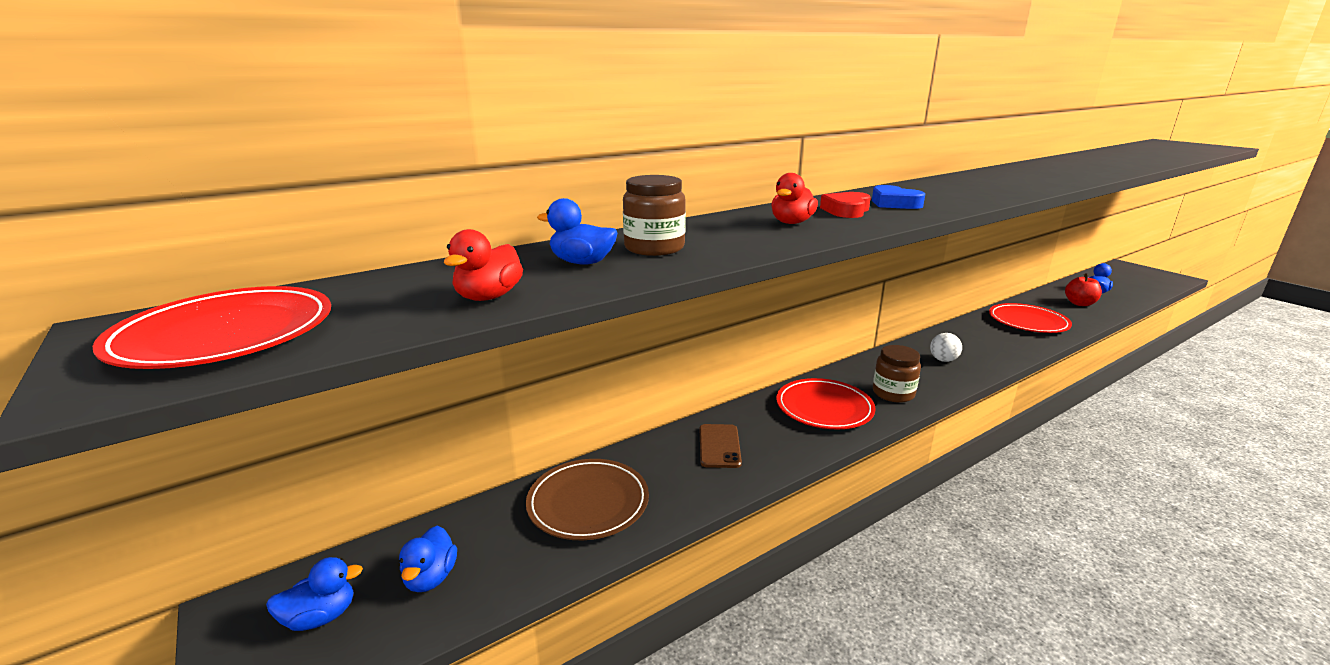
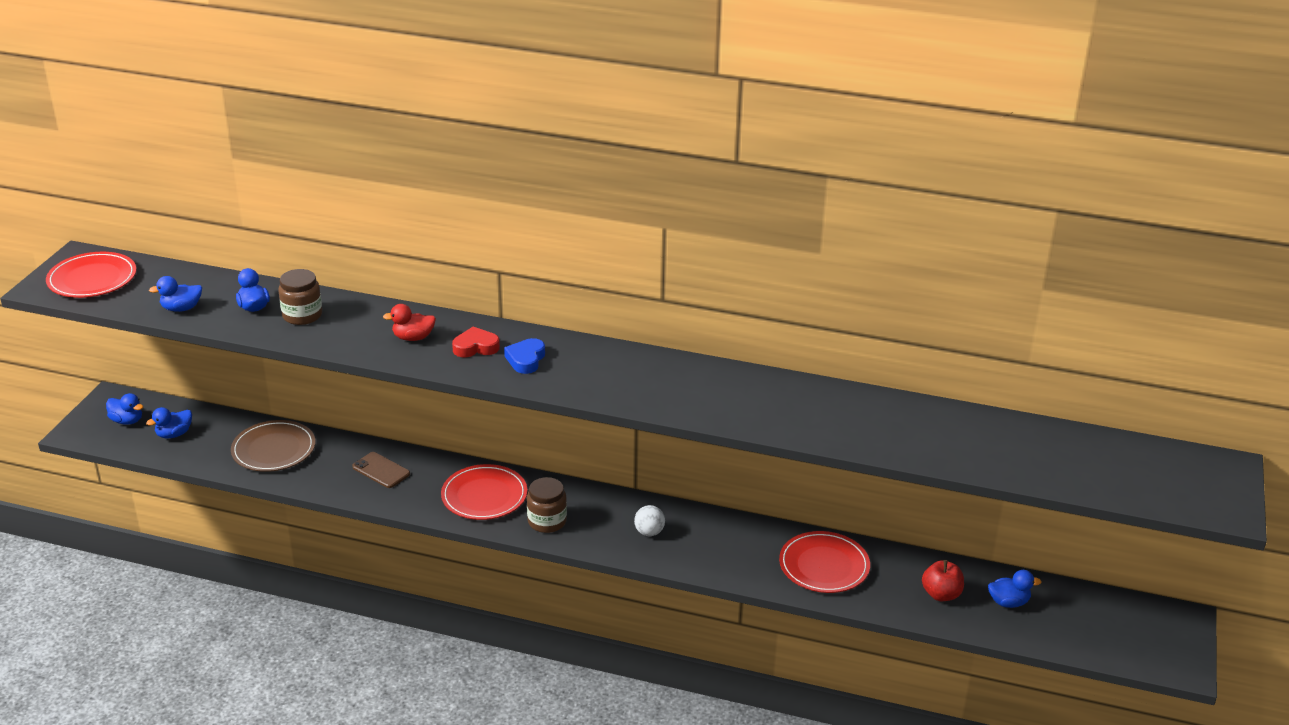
camera: 50 degrees right, 10 degrees up
(489, 297) = (181, 308): red duck -> blue duck
(719, 446) = (381, 470): brown phone -> brown phone turned 75 degrees clockwise

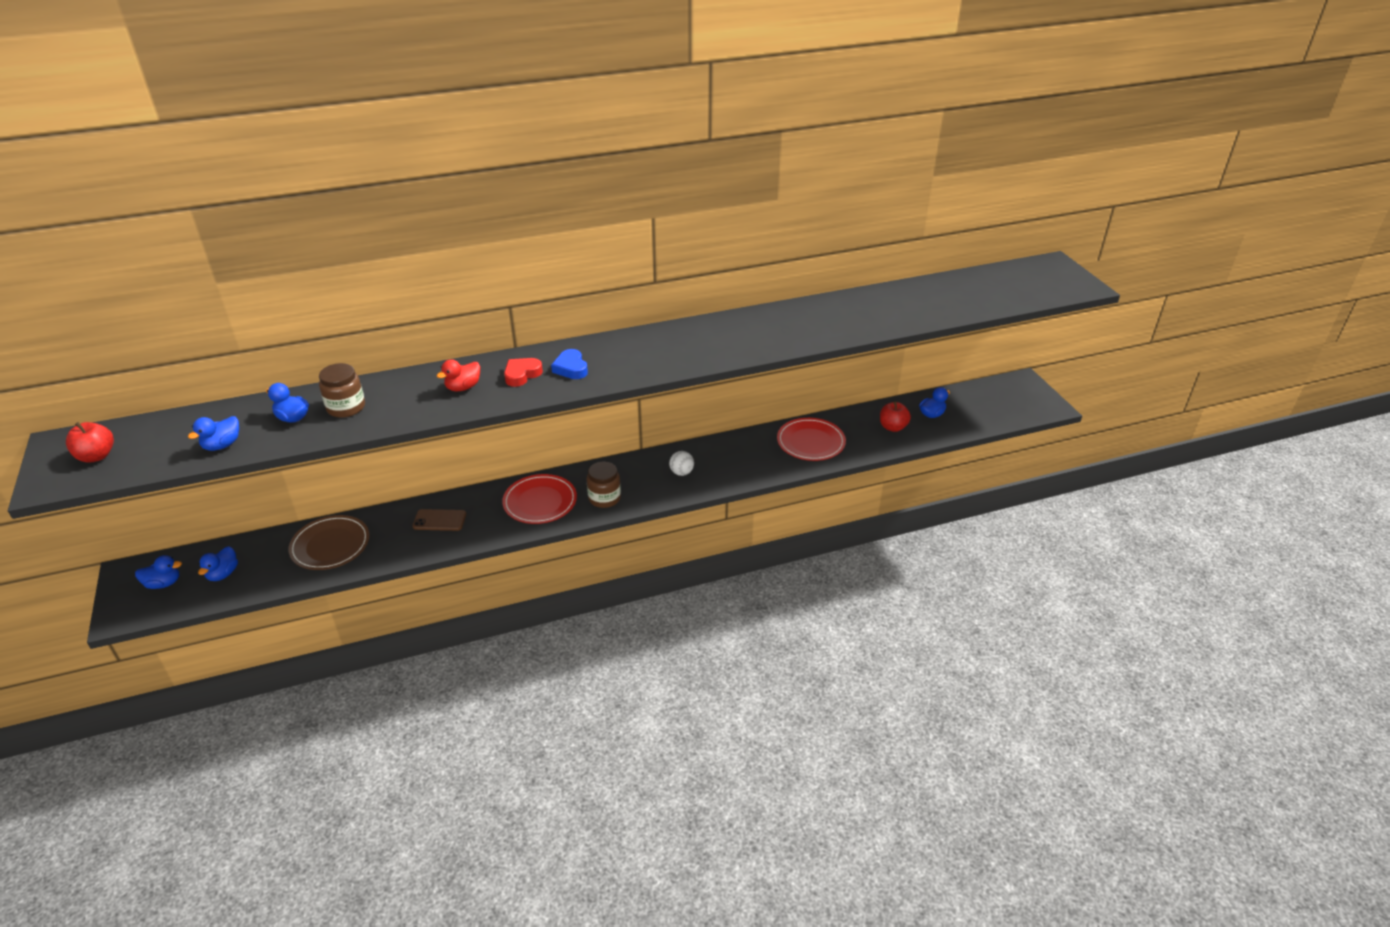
camera: 35 degrees left, 5 degrees up
(92, 279) = (96, 456): red plate -> red apple

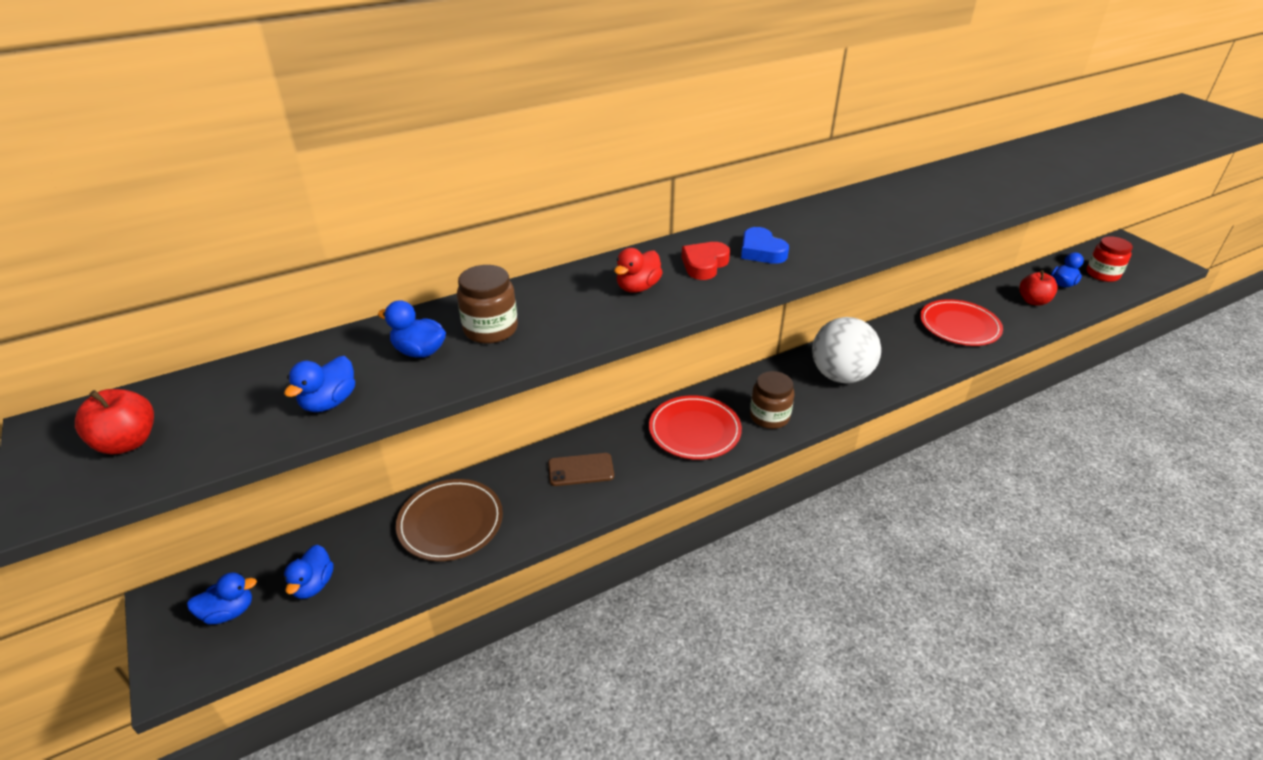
camera: 10 degrees left, 0 degrees up
(681, 472) = (840, 376): white ball -> white ball, size x2.19
(976, 409) = (1102, 274): none -> red jar

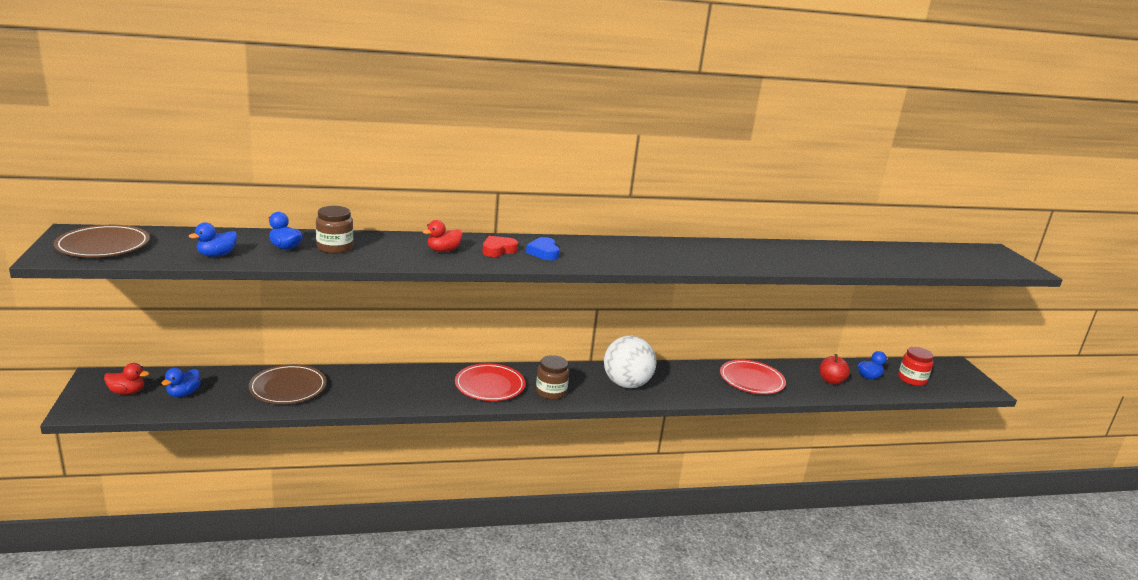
camera: 15 degrees right, 15 degrees down
(128, 442) = (103, 245): red apple -> brown plate
(229, 612) = (127, 392): blue duck -> red duck
(581, 470) = (393, 385): brown phone -> none

